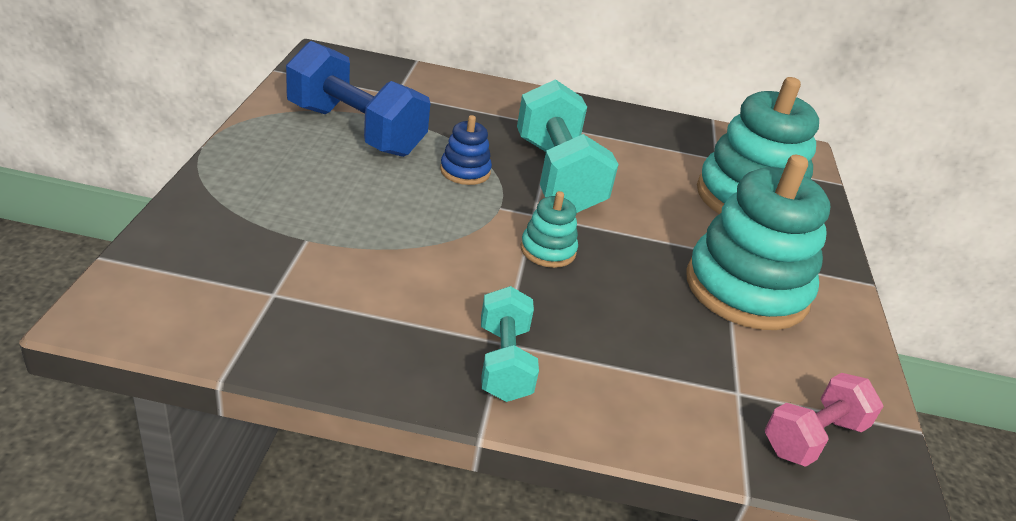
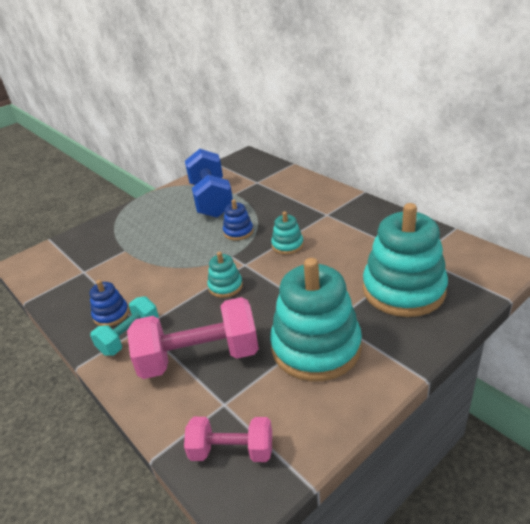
camera: 50 degrees right, 0 degrees up
(428, 343) = (111, 314): none -> blue stacking toy
(557, 176) = (287, 245): turquoise dumbbell -> turquoise stacking toy
(638, 351) = (199, 357): none -> pink dumbbell

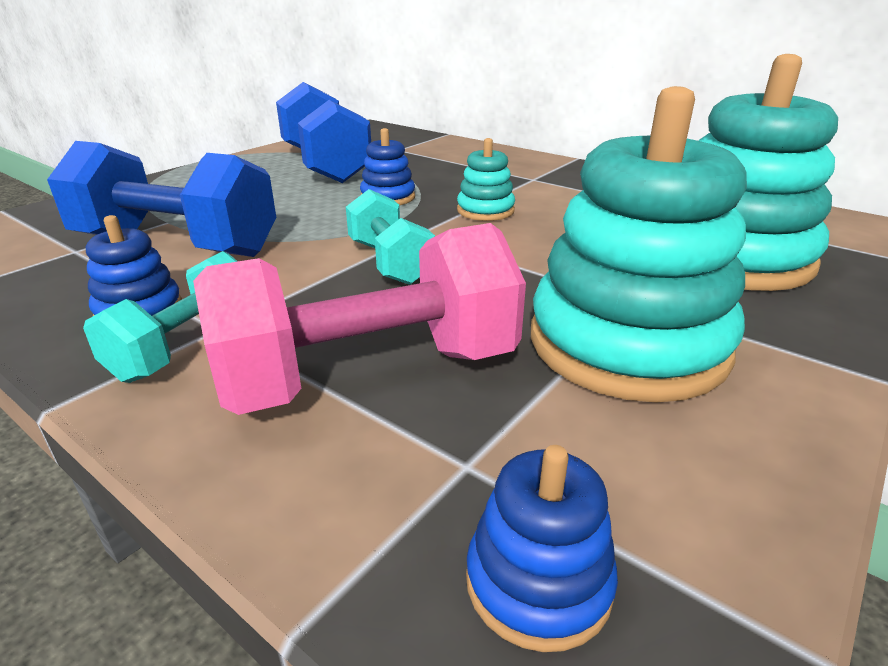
camera: 15 degrees left, 5 degrees down
(128, 270) = (177, 246): none -> blue dumbbell
(225, 286) = (390, 262): turquoise stacking toy -> turquoise dumbbell
(232, 451) = (538, 582): pink dumbbell -> blue stacking toy

